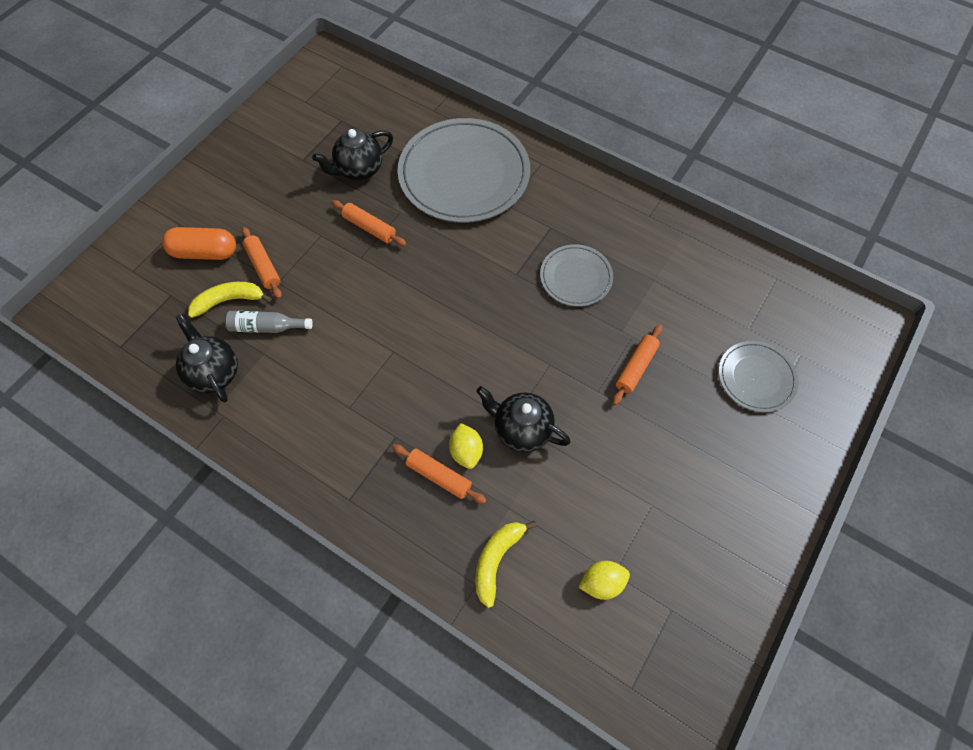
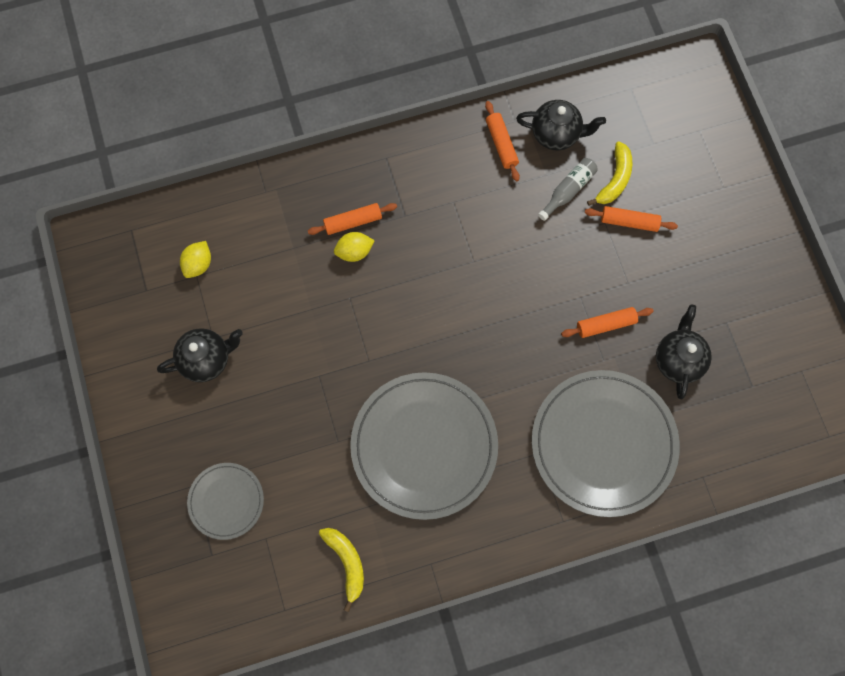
camera: 130 degrees right, 10 degrees up
(205, 252) = (678, 189): orange capsule -> none
(466, 451) = (354, 252): yellow lemon -> yellow lemon turned 45 degrees counterclockwise
(496, 560) = (268, 214): yellow banana -> yellow banana (346, 562)
(521, 430) = (337, 299): black teapot -> black teapot (207, 359)
(576, 277) = (424, 446): grey plate -> grey plate, size x1.95
(636, 367) = (312, 420): orange rolling pin -> orange rolling pin (501, 144)

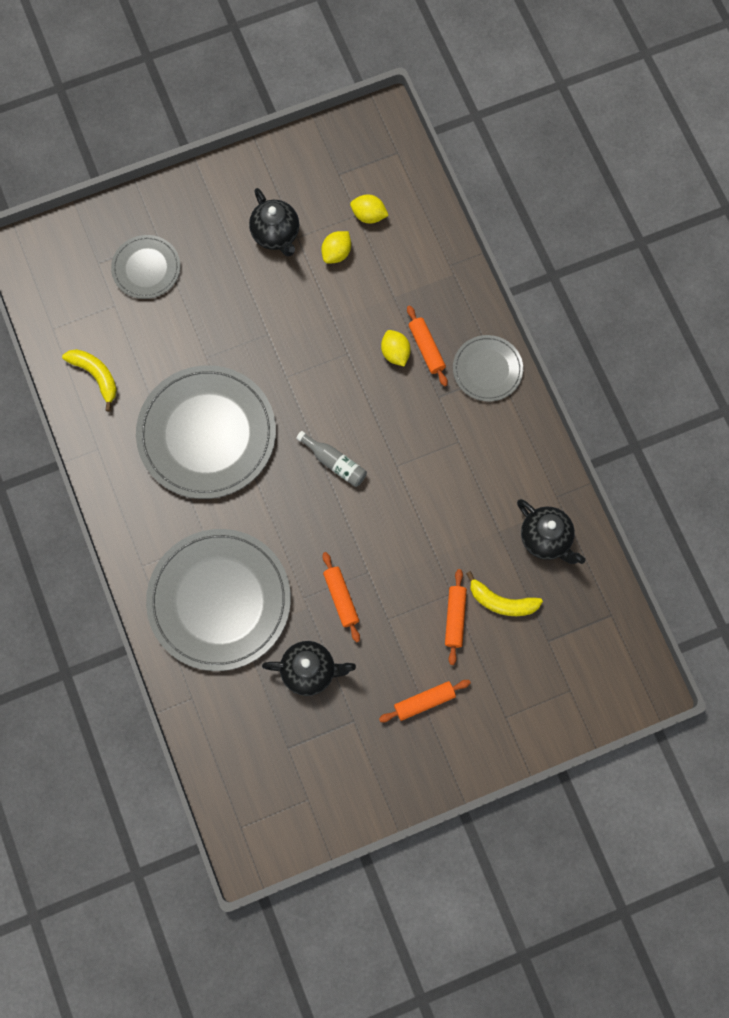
camera: 85 degrees right, 0 degrees up
(236, 300) = (336, 253): none -> yellow lemon
(346, 562) = (96, 376): yellow banana -> yellow banana turned 105 degrees counterclockwise
(381, 168) = (487, 369): none -> grey plate
(501, 144) = (528, 484): orange rolling pin -> orange rolling pin (424, 701)
(556, 134) = (546, 539): black teapot -> black teapot turned 45 degrees counterclockwise
(568, 190) = (483, 554): grey bottle -> grey bottle (334, 463)

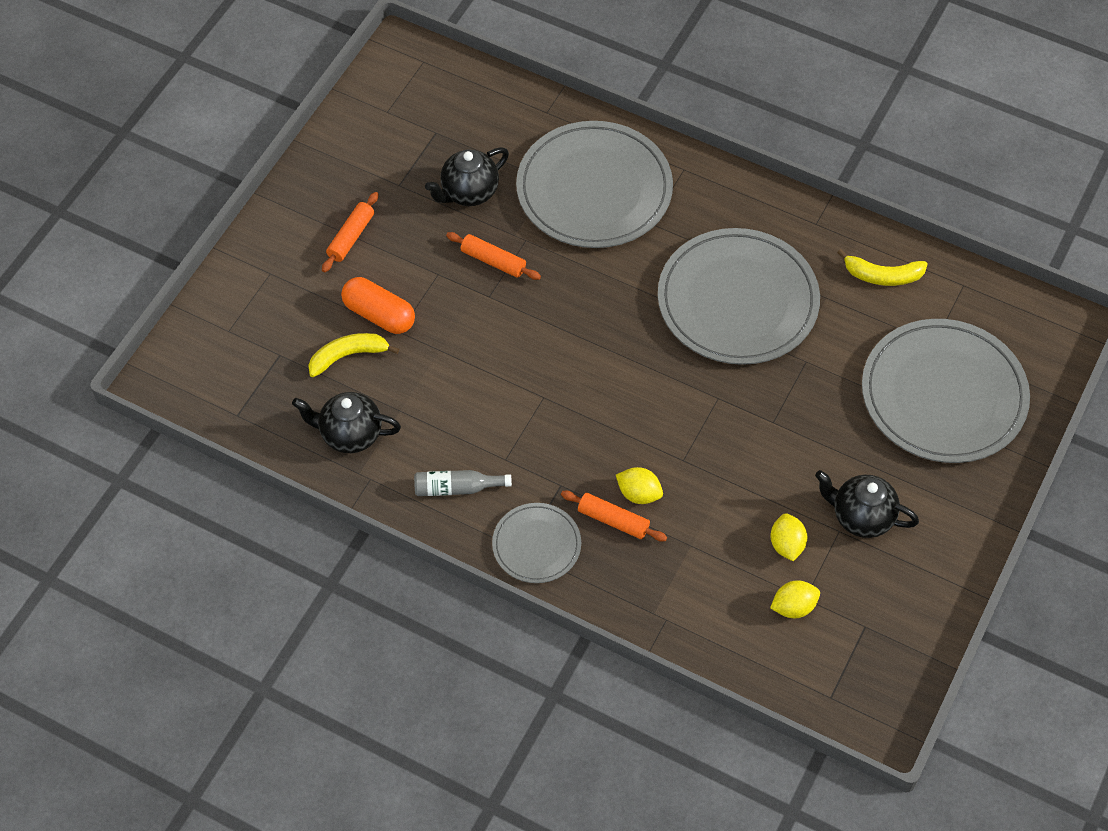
camera: 140 degrees right, 15 degrees down
(146, 268) = (943, 395): grey plate -> grey plate, size x1.95
(334, 463) = (602, 359): grey bottle -> grey bottle (457, 488)
(455, 618) = (379, 315): orange rolling pin -> orange capsule

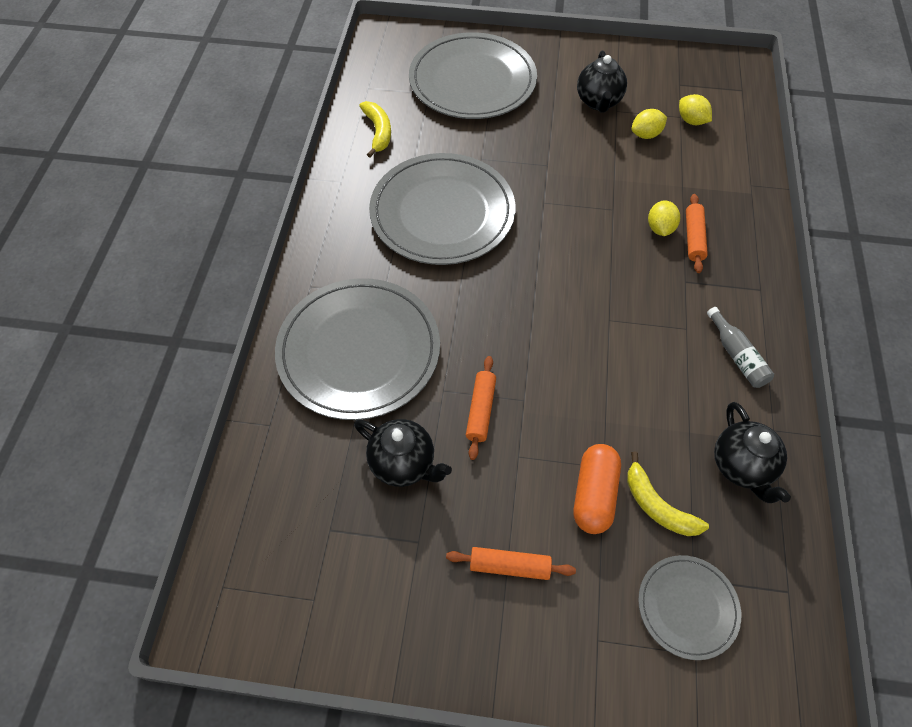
camera: 110 degrees left, 0 degrees up
(536, 545) = (749, 281): grey plate -> grey plate (687, 607)

